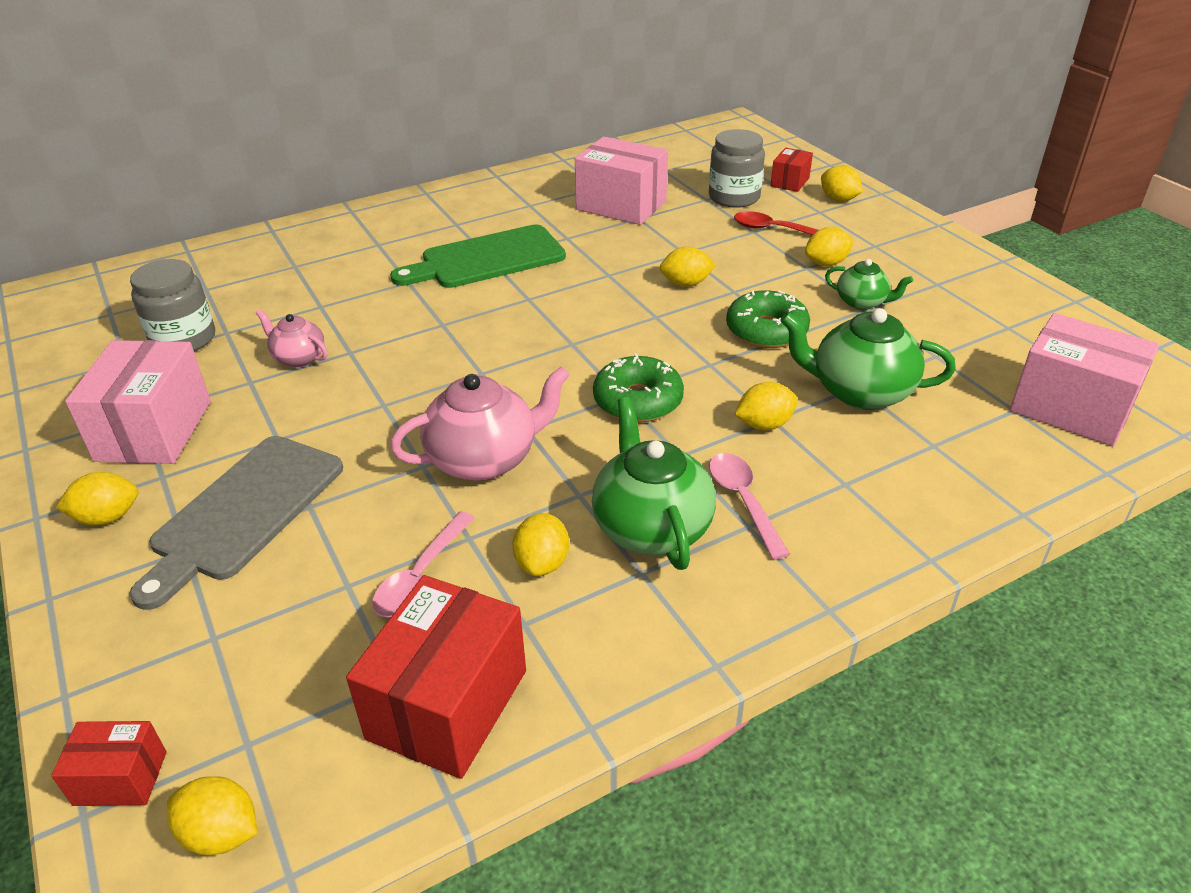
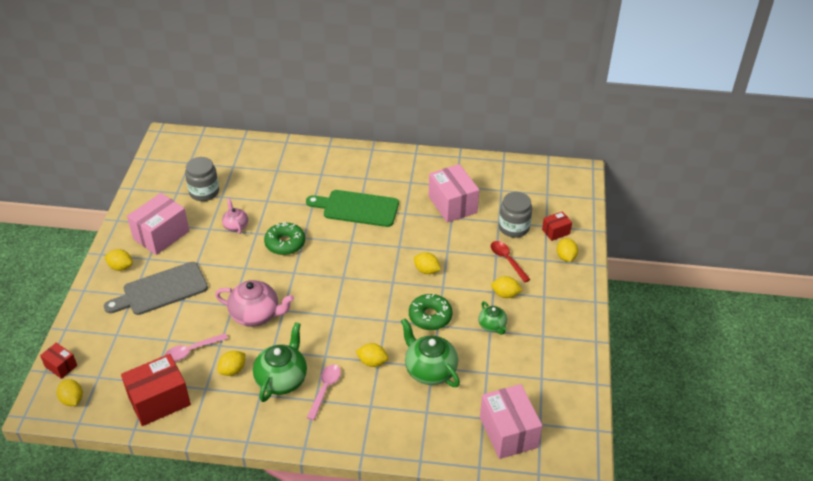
camera: 35 degrees right, 5 degrees up
(638, 401) = (337, 321): green donut -> green donut (285, 243)

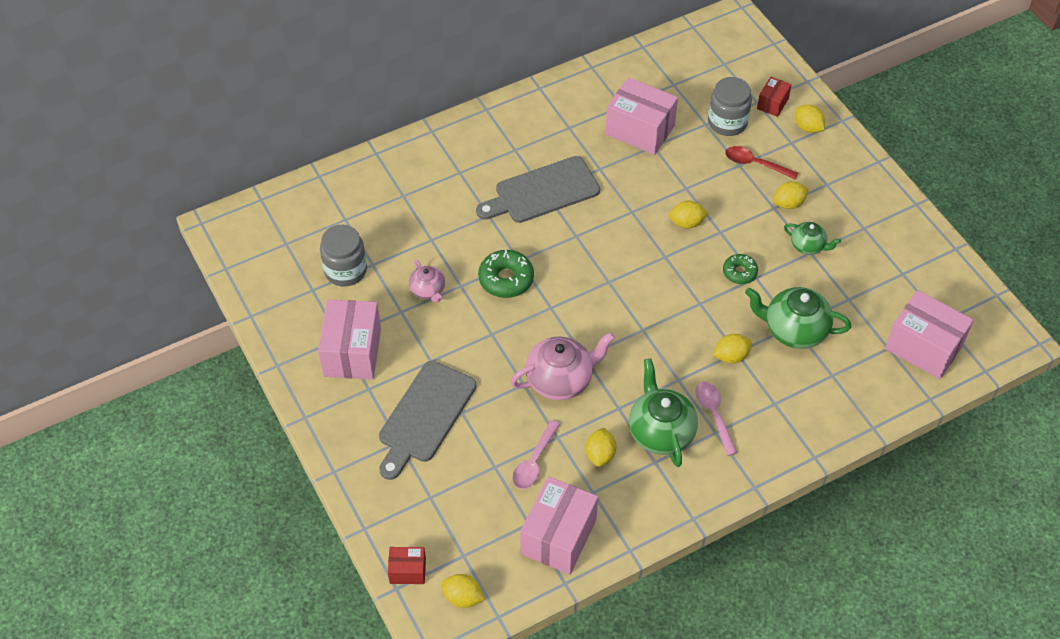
camera: 35 degrees left, 10 degrees up
(120, 267) = (346, 418): yellow lemon -> none
(159, 401) = (558, 537): red box -> pink box
(236, 226) = (428, 290): pink teapot -> pink teapot turned 150 degrees counterclockwise
(357, 208) = (543, 192): green cutting board -> grey cutting board
(430, 316) = (739, 272): green donut -> green donut, size x0.63

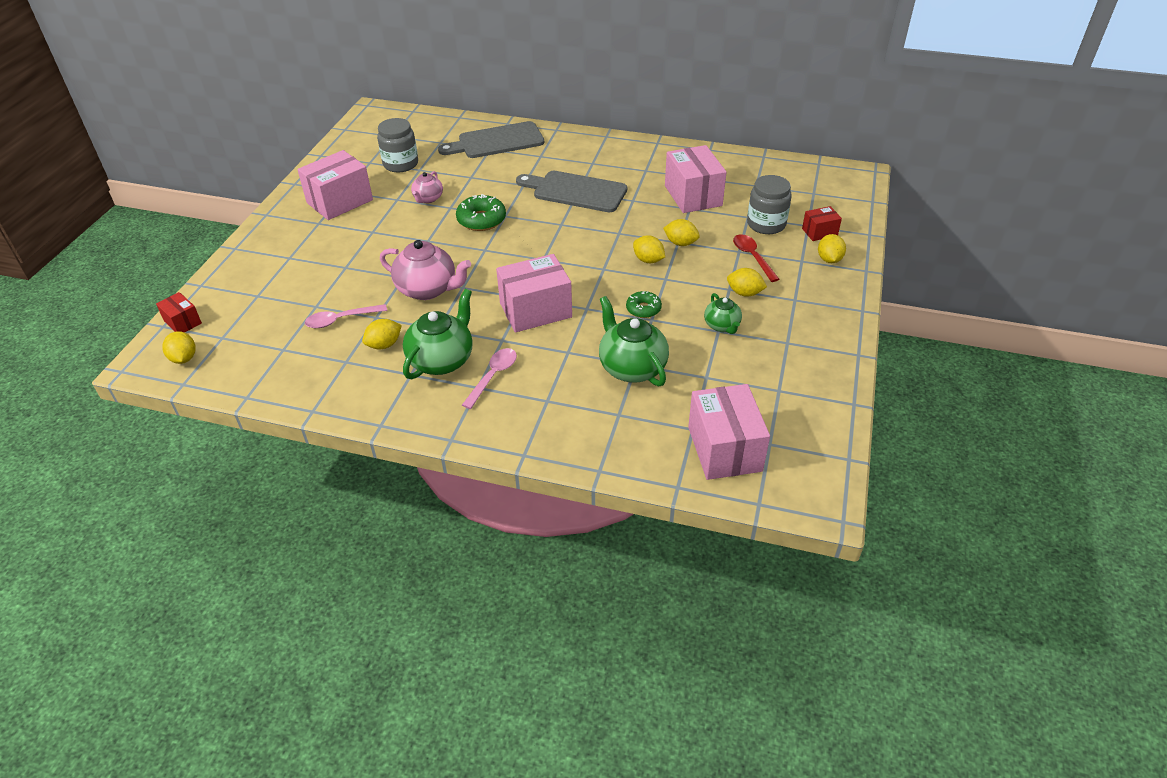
camera: 45 degrees right, 10 degrees down
(425, 416) = (323, 255): grey cutting board -> grey cutting board (497, 141)
(558, 537) = (286, 369): pink box -> pink box (535, 310)
(731, 356) = (560, 352): yellow lemon -> yellow lemon (680, 243)

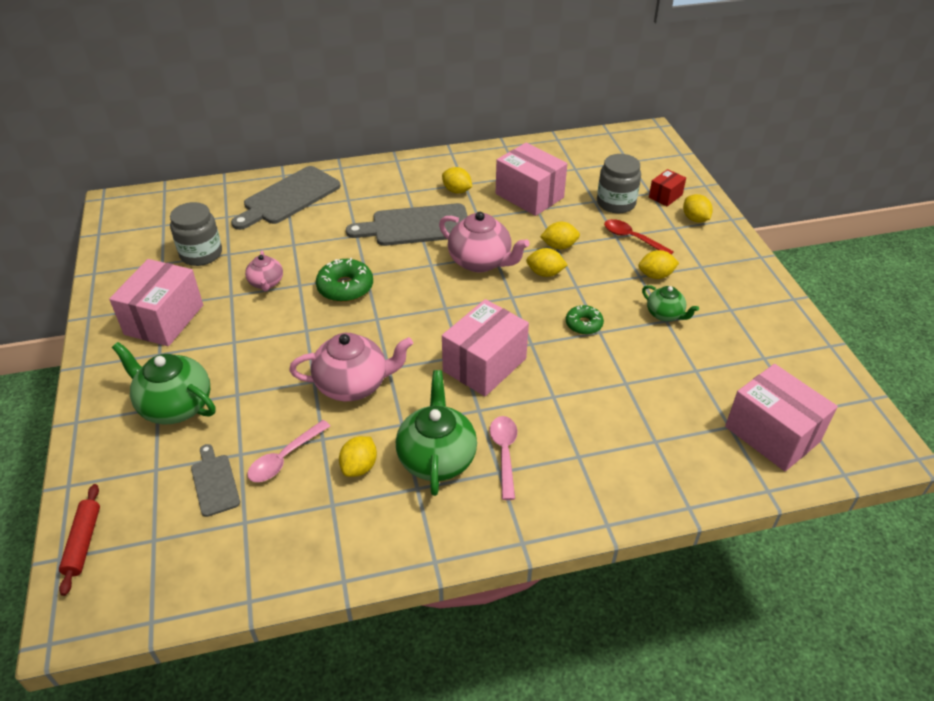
camera: 30 degrees left, 0 degrees up
(182, 322) = (83, 542): red box -> red rolling pin
(184, 358) = (124, 588): yellow lemon -> yellow lemon (457, 191)
(285, 318) = (214, 482): none -> grey cutting board
(603, 234) = (480, 262): none -> pink teapot
(632, 367) = (625, 388): green teapot -> green teapot (175, 406)

